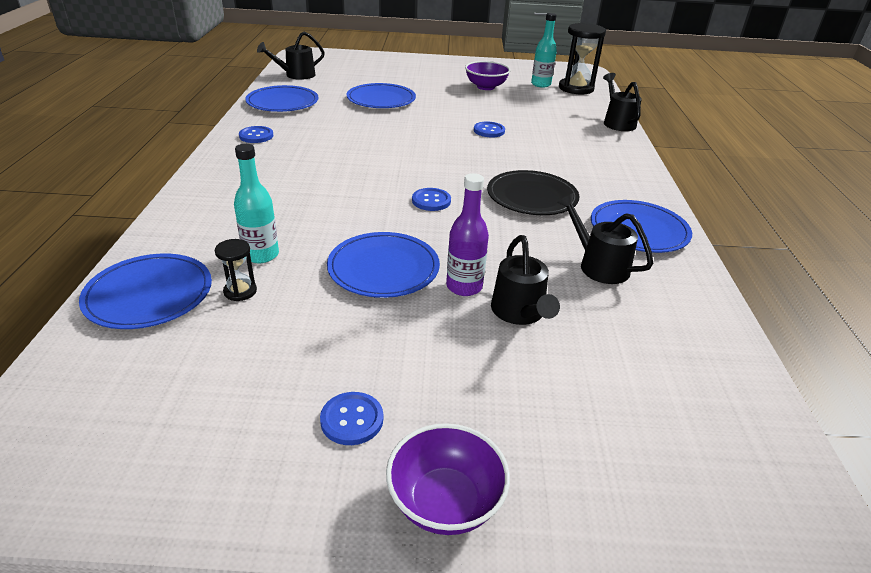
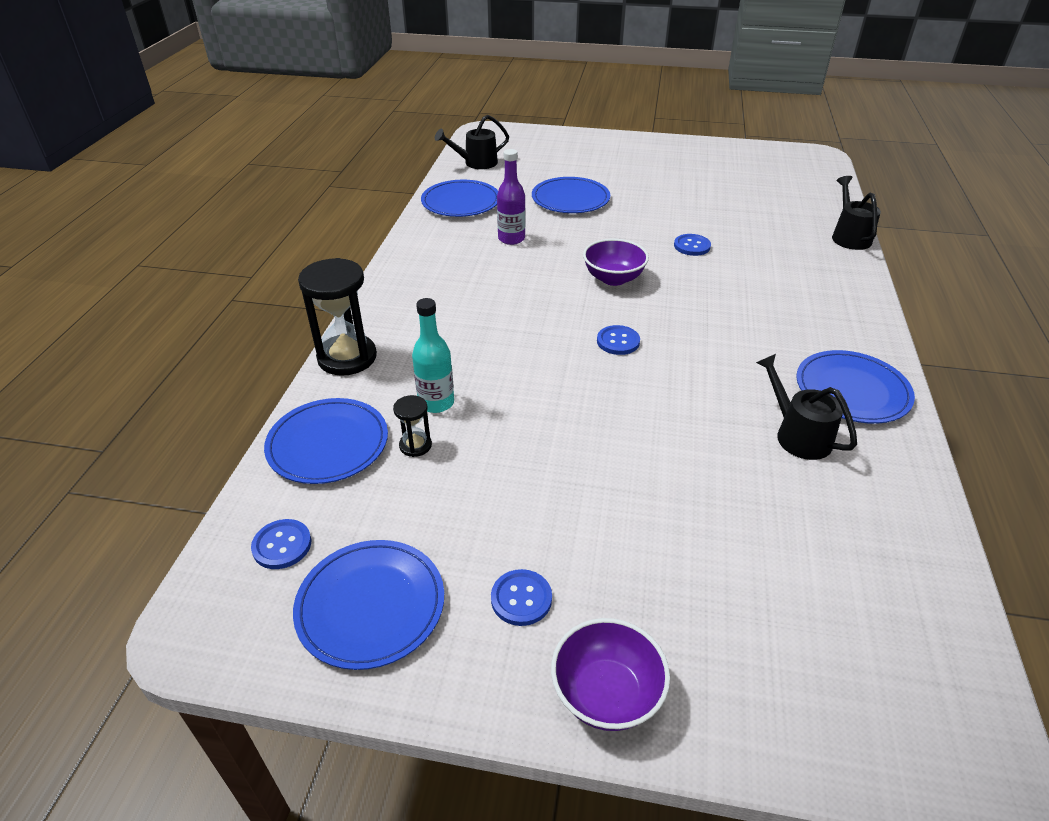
camera: 10 degrees right, 5 degrees up
(256, 136) = (432, 248): blue button -> blue button (282, 545)
(383, 268) = (561, 426): blue plate -> blue plate (370, 605)
(464, 287) = (645, 453): purple bottle -> purple bottle (511, 239)
(485, 87) = (694, 181): purple bowl -> purple bowl (613, 278)
(520, 313) = (703, 490): black watering can -> none
(532, 196) = (732, 340): black plate -> none
(541, 84) = (761, 178): turquoise bottle -> none
(576, 88) = (804, 184): black hourglass -> black hourglass (347, 357)

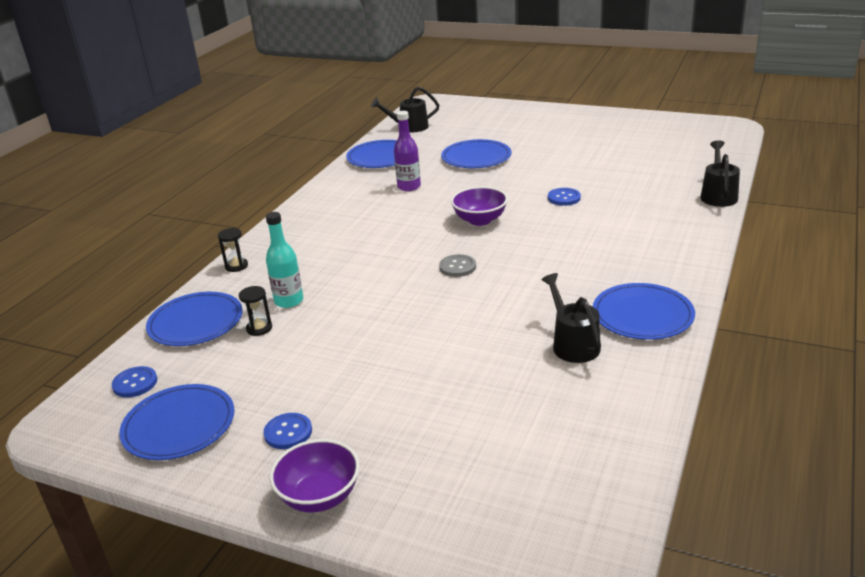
camera: 15 degrees right, 10 degrees down
(347, 357) = (236, 266): black hourglass -> black hourglass, size x0.48
(618, 341) = (457, 267): blue button -> grey button

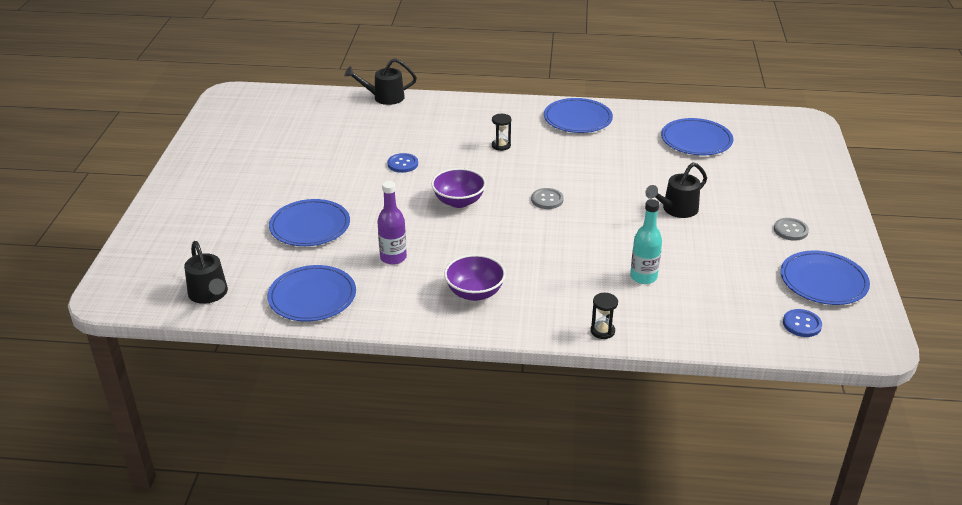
camera: 110 degrees left, 5 degrees up
(196, 322) = (706, 322): blue plate -> blue plate (696, 140)
(259, 328) = (691, 281): black hourglass -> black hourglass (501, 145)
(288, 432) = (790, 230): blue button -> grey button
(319, 496) = (829, 204): purple bowl -> purple bowl (475, 293)
(572, 343) = (625, 140): black watering can -> black watering can (676, 210)

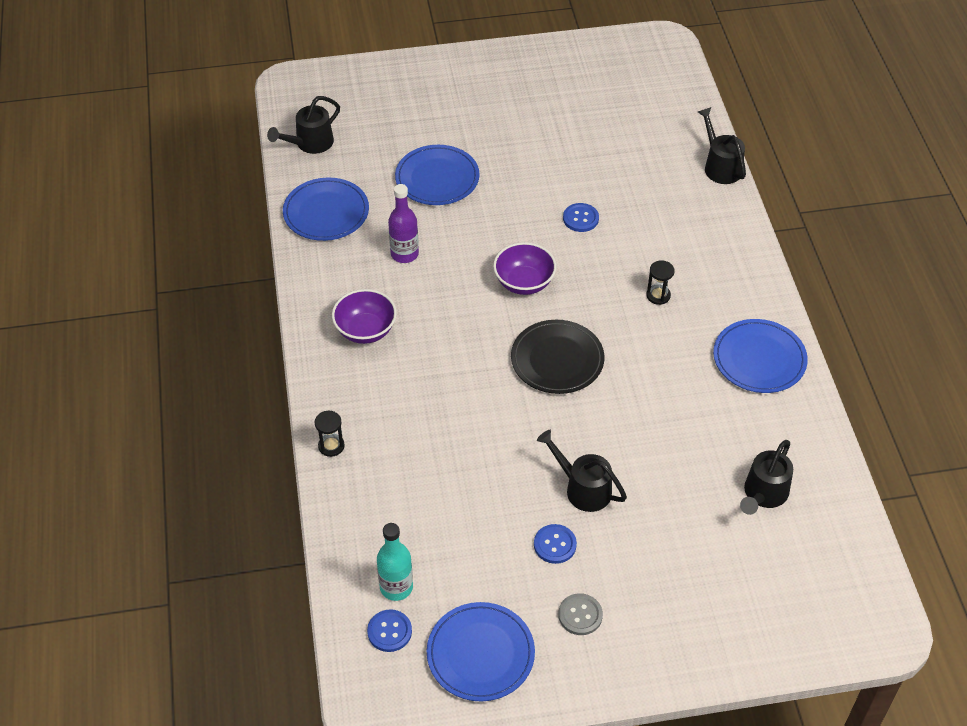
camera: 75 degrees right, 15 degrees up
(547, 200) = (557, 359): grey button -> black plate
(643, 277) = (435, 470): turquoise bottle -> turquoise bottle (396, 587)
(696, 140) = (763, 495): blue plate -> black watering can
(726, 231) = (555, 545): none -> blue button

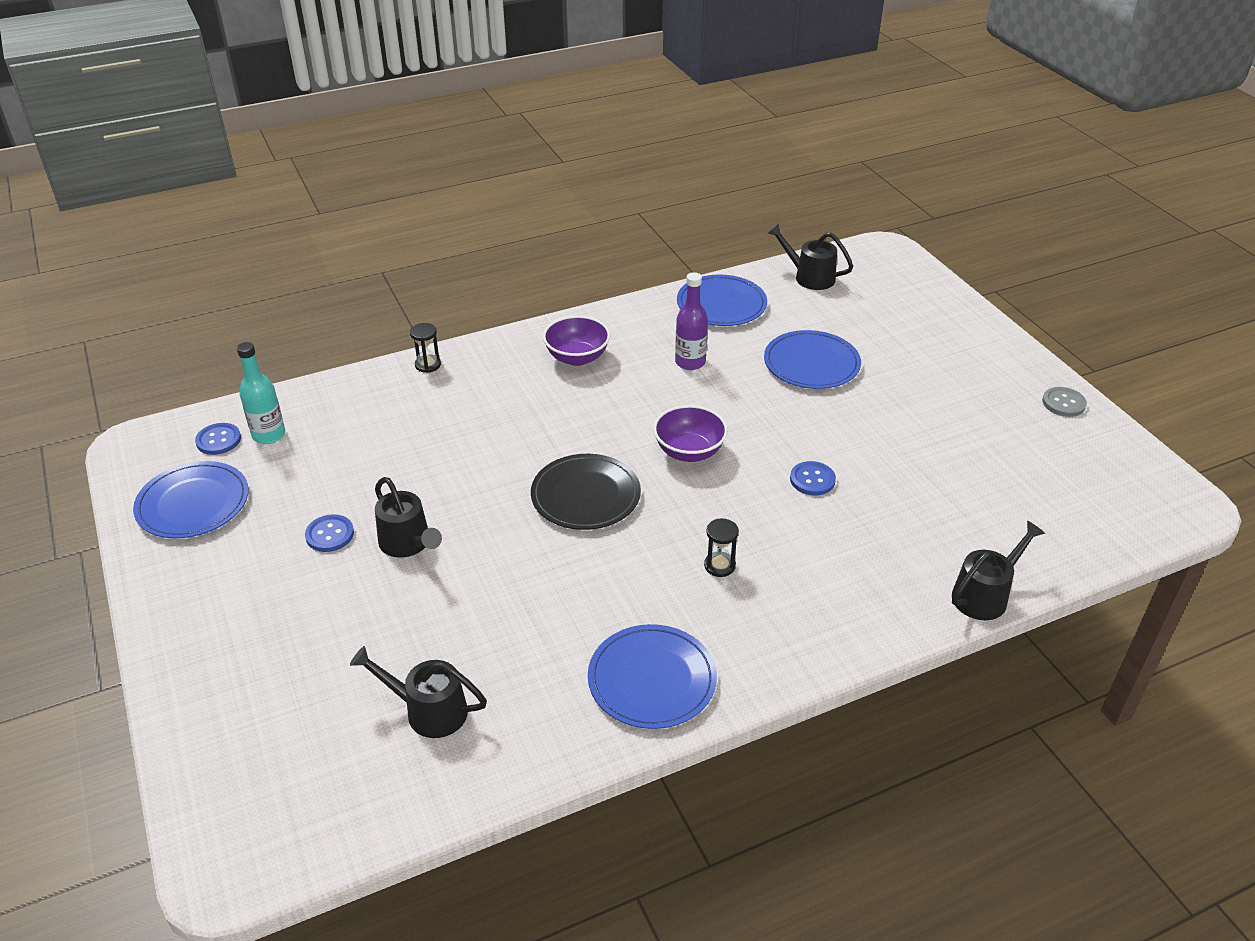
camera: 75 degrees right, 10 degrees down
(580, 615) = (240, 568): grey button -> grey button (1063, 403)
(582, 488) = (408, 544): black watering can -> black watering can turned 120 degrees clockwise

